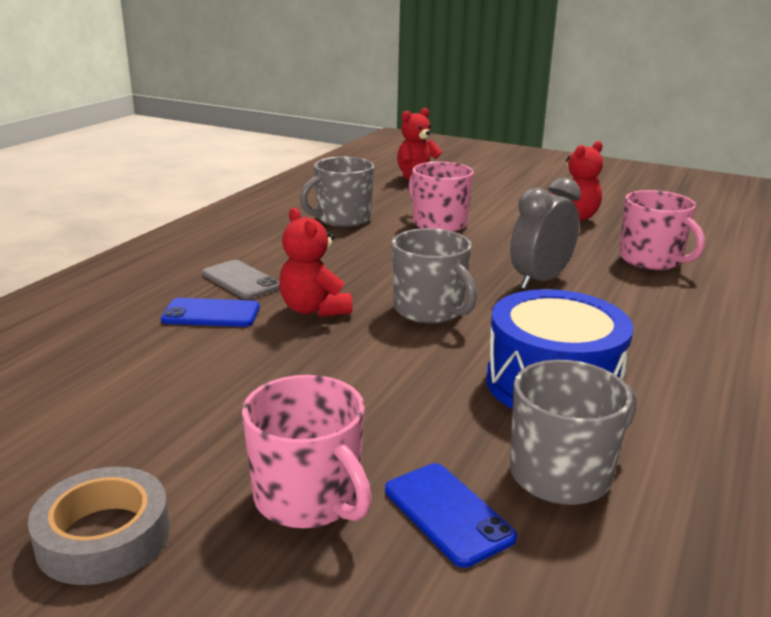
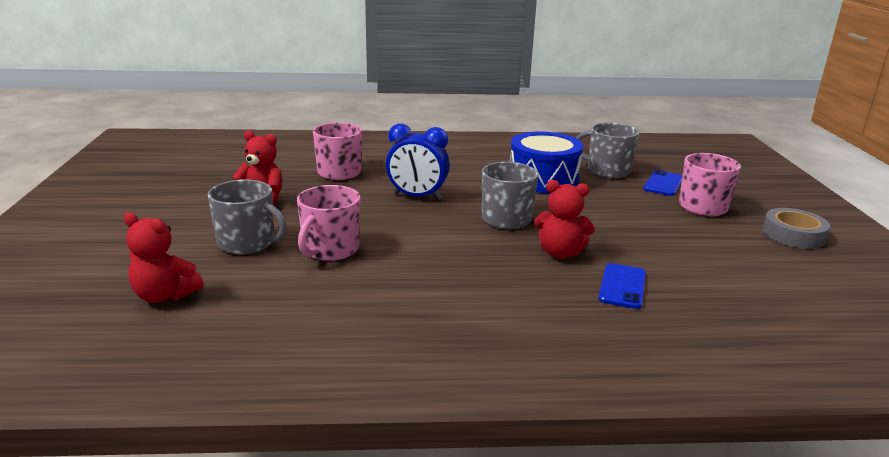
camera: 120 degrees left, 0 degrees up
(211, 314) = (622, 286): blue phone -> blue phone turned 45 degrees clockwise
(241, 280) = (559, 297): grey phone -> none
(314, 309) = (560, 253): red teddy bear -> red teddy bear turned 75 degrees clockwise
(342, 218) = (361, 299): grey mug -> grey mug (247, 243)
(540, 280) = (417, 196): grey clock -> blue clock

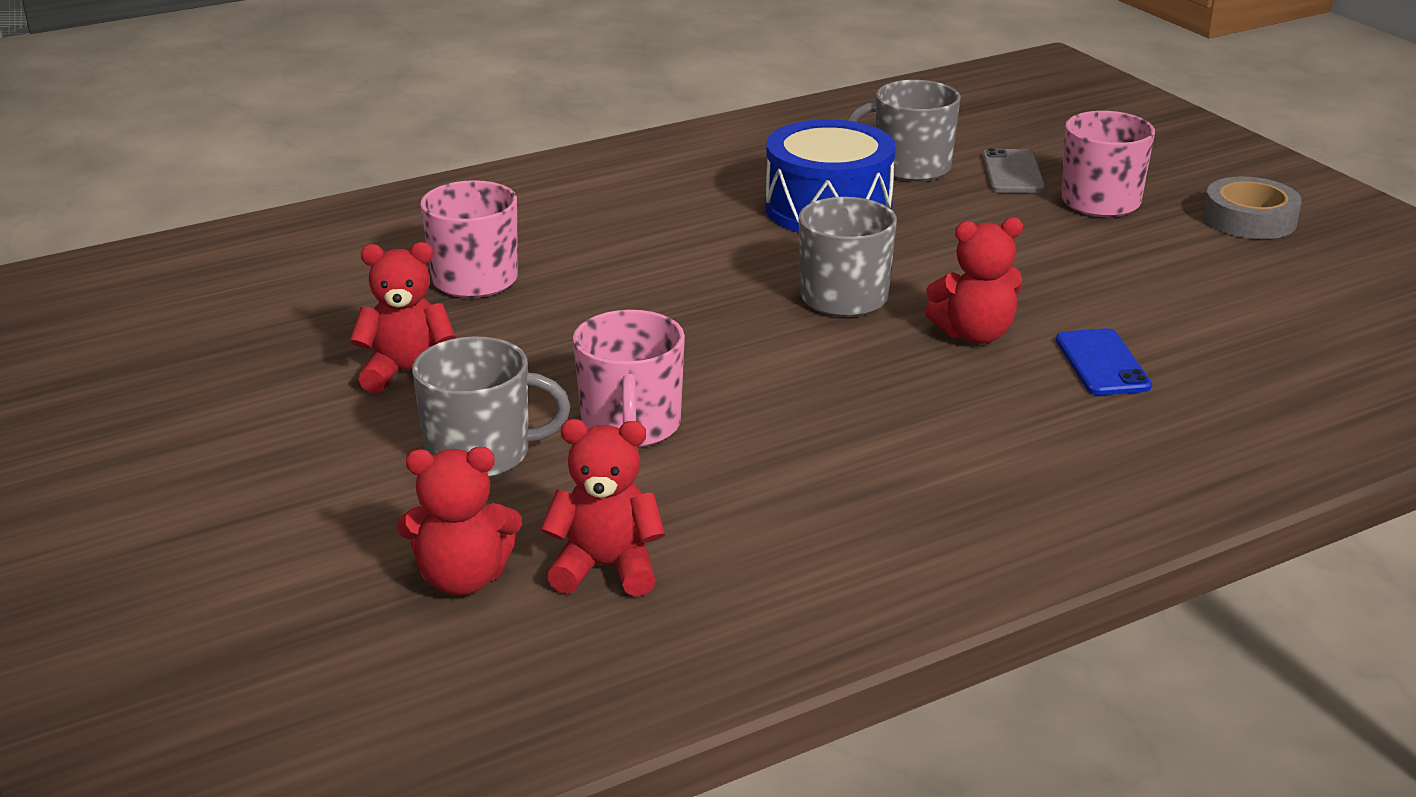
camera: 25 degrees left, 5 degrees up
(234, 311) = (606, 568): none -> red teddy bear
(417, 196) = (662, 293): blue clock -> none
(663, 184) = (1012, 172): blue phone -> grey phone

